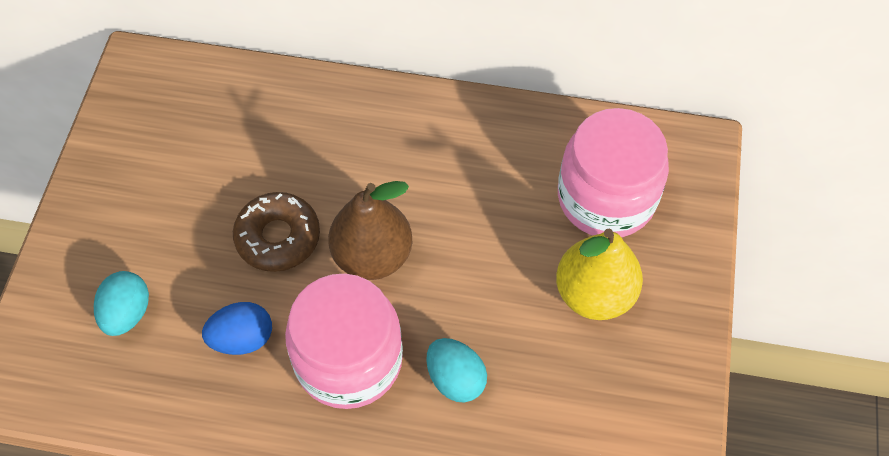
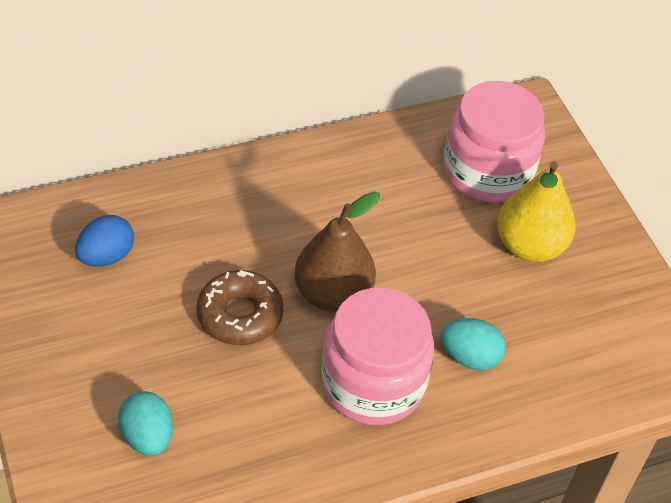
camera: 35 degrees left, 10 degrees down
(242, 338) = (269, 409): blue egg -> blue egg (106, 256)

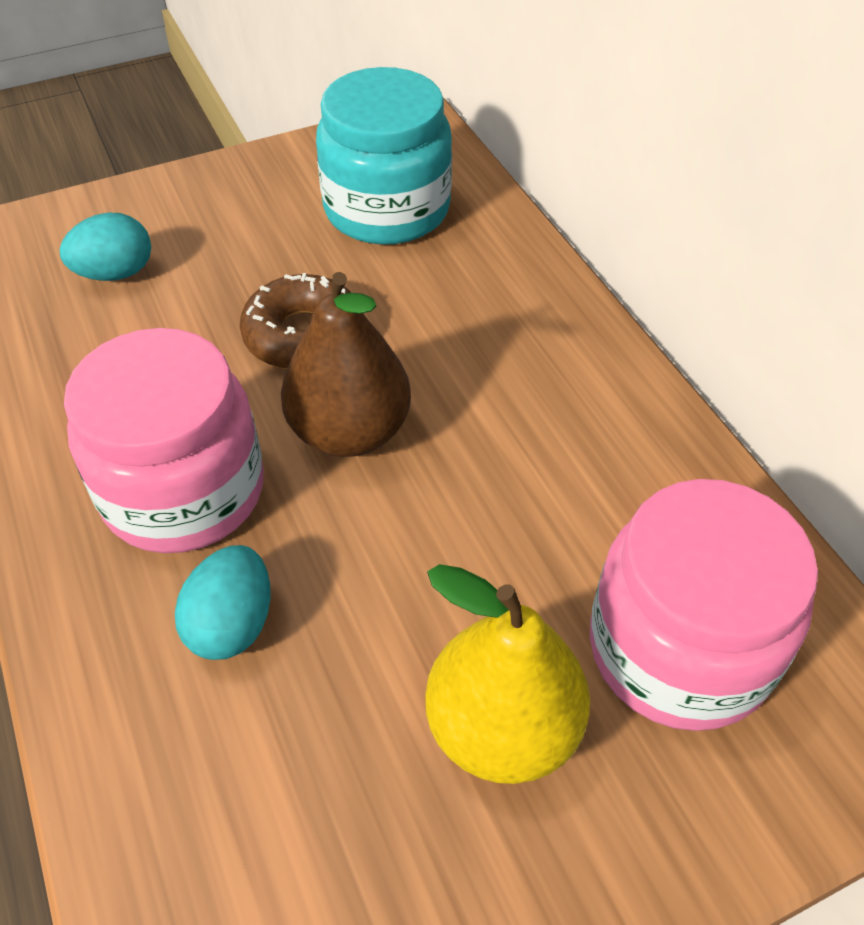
camera: 90 degrees right, 0 degrees up
(106, 256) = (387, 209): blue egg -> turquoise jar

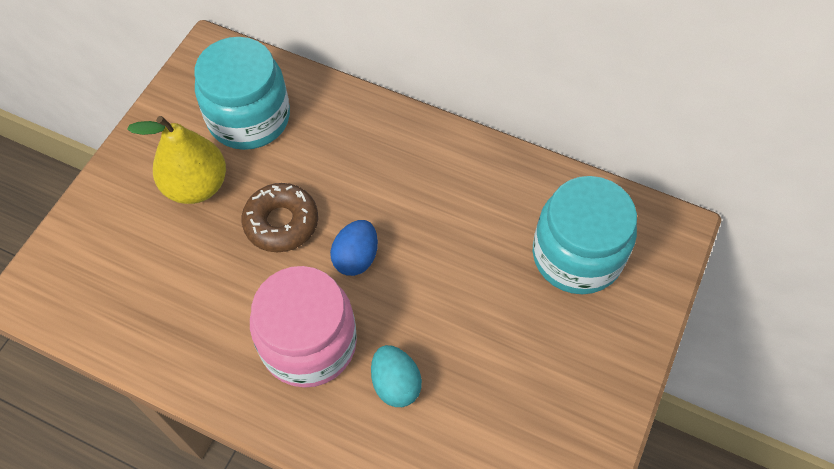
camera: 40 degrees left, 10 degrees up
(115, 273) = (138, 257): turquoise egg -> none
(349, 432) = (356, 258): brown pear -> blue egg
(503, 728) = (541, 339): yellow pear -> yellow pear (196, 186)
(679, 648) = (577, 255): pink jar -> turquoise jar

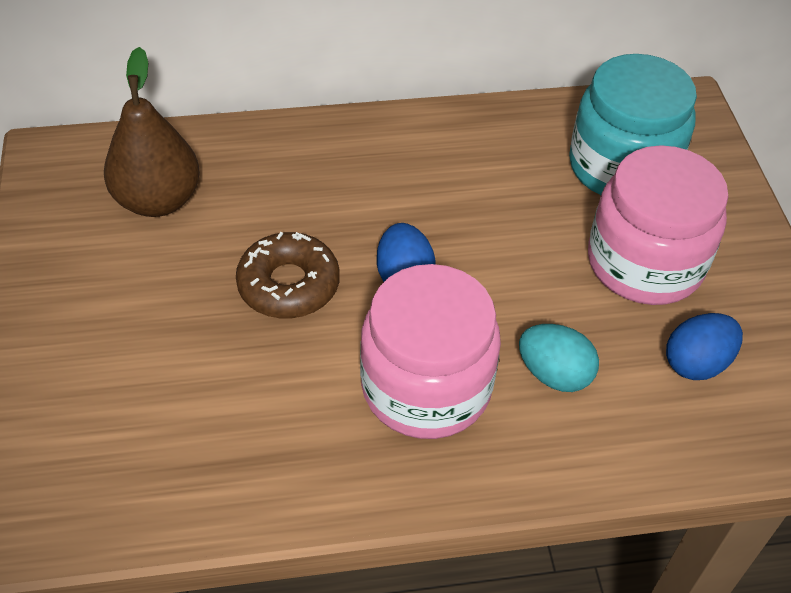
camera: 35 degrees left, 10 degrees down
(196, 186) = (151, 297): yellow pear -> none
(249, 118) = (158, 200): turquoise jar -> brown pear
(498, 434) = (696, 363): none -> blue egg
(527, 340) = (644, 263): none -> pink jar

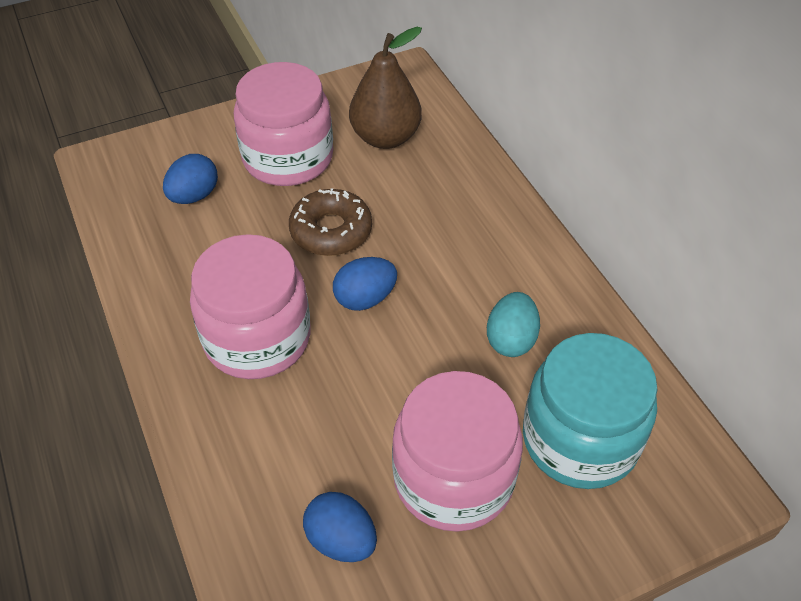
camera: 75 degrees right, 0 degrees up
(140, 301) = (288, 158): none -> pink jar
(156, 415) = (194, 196): none -> blue egg
(554, 374) = (295, 424): turquoise egg -> turquoise egg (511, 340)

